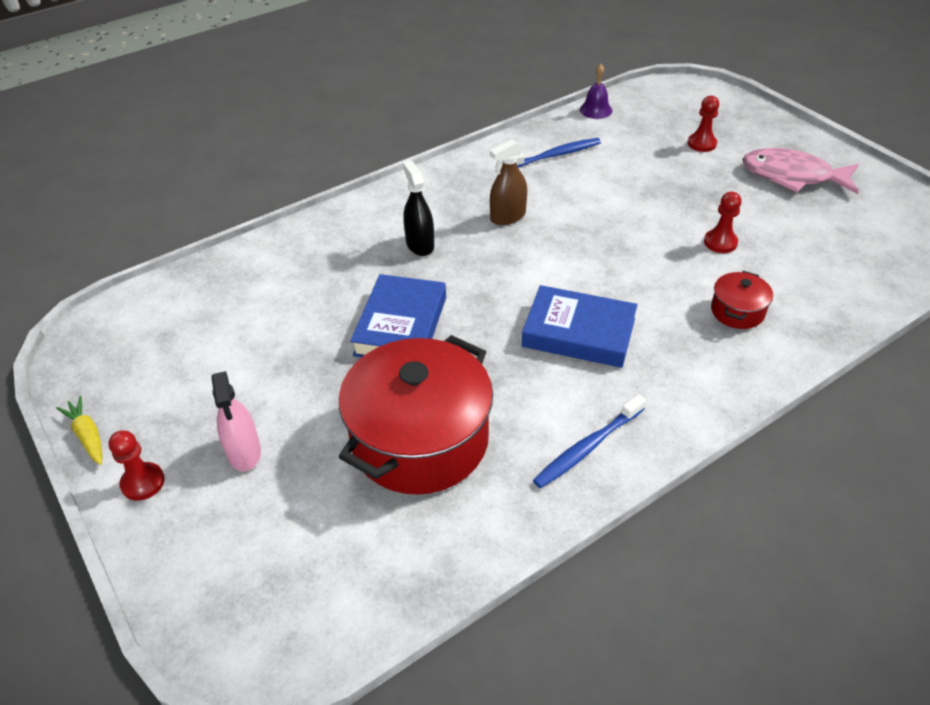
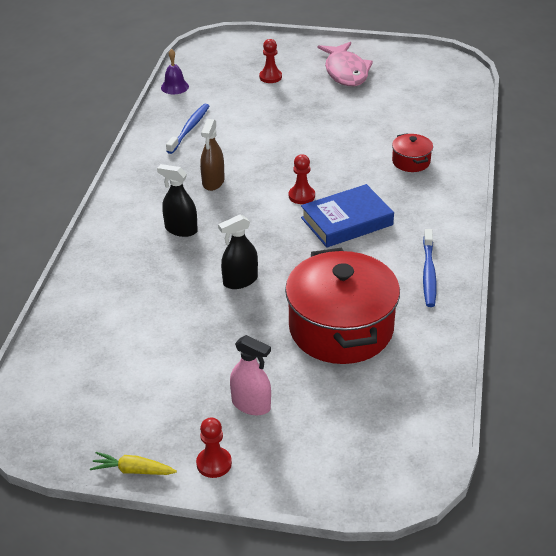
camera: 45 degrees left, 5 degrees down
(401, 326) = (240, 281): blue book -> black spray bottle
(720, 242) = (355, 130): red pawn -> red pawn (301, 196)
(792, 176) = (345, 72): pink fish -> pink fish turned 75 degrees counterclockwise

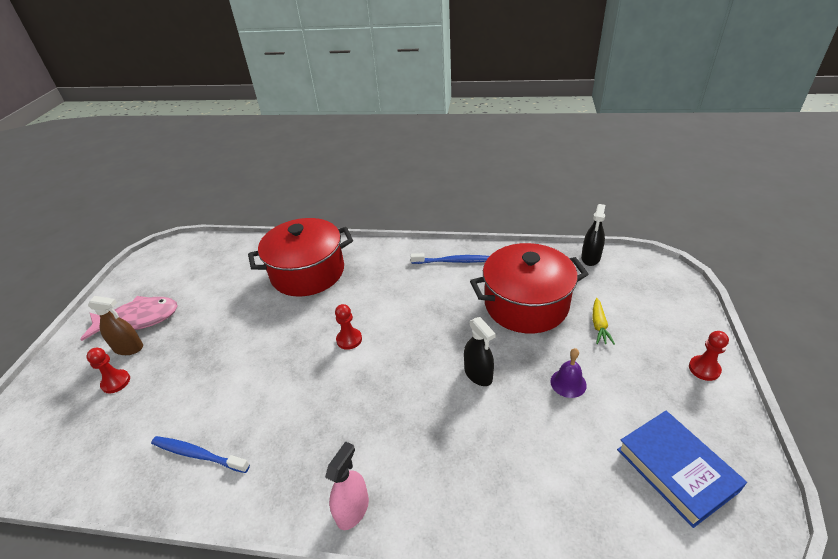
camera: 90 degrees left, 0 degrees up
(133, 470) = (744, 425): yellow carrot -> yellow carrot (599, 325)
(174, 87) = (85, 488): purple bell -> purple bell (568, 383)
(181, 229) = (401, 435): black spray bottle -> black spray bottle (590, 258)
(213, 182) = (315, 415): brown spray bottle -> brown spray bottle (128, 348)
(251, 405) = (630, 351): pink spray bottle -> pink spray bottle (352, 510)
(346, 221) = (389, 307): blue book -> blue book (676, 470)
(411, 162) = (308, 272): red pot -> red pot, size x2.26

